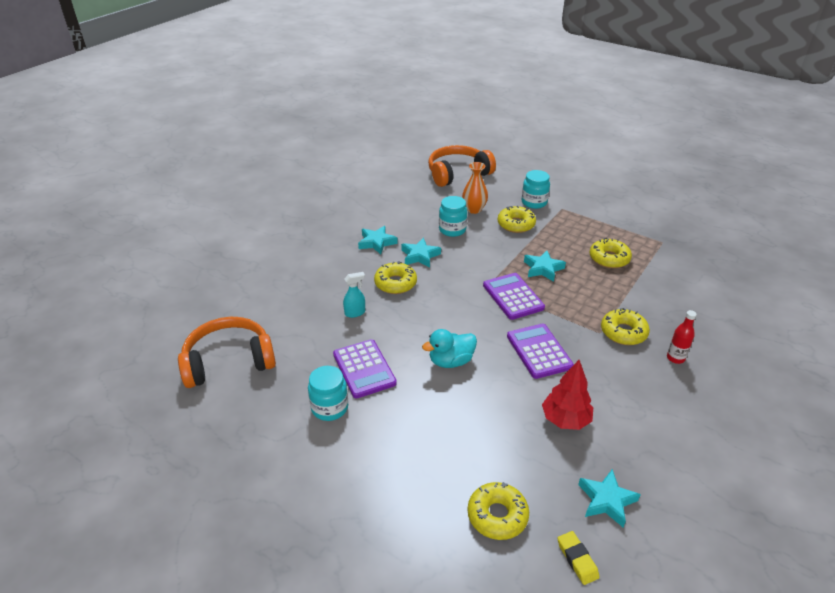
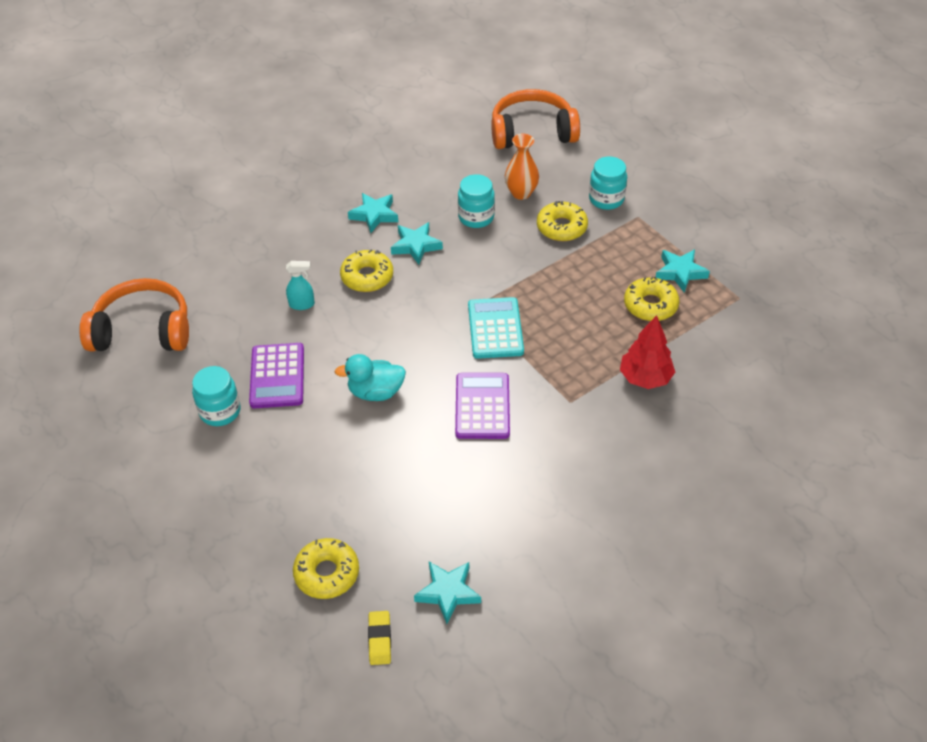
camera: 20 degrees right, 10 degrees up
(513, 296) = (495, 328): purple calculator -> turquoise calculator
(543, 269) = (556, 299): turquoise star -> turquoise star (680, 272)
(565, 420) = (461, 495): red tree -> red tree (645, 378)
(623, 332) = (599, 409): yellow donut -> none
(675, 358) = (640, 458): red bottle -> none

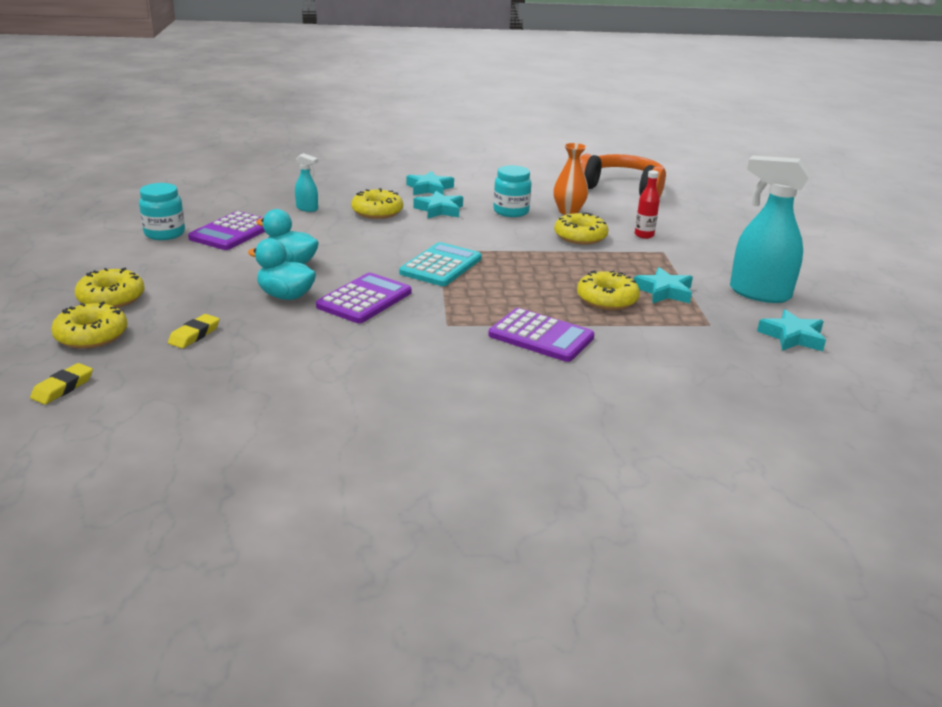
camera: 30 degrees right, 20 degrees down
(143, 331) = (180, 186): orange headphones -> none
(285, 521) = (111, 298): none -> yellow donut
(404, 524) = (194, 335): none -> yellow eraser
(419, 437) = (285, 296): none -> turquoise duck
(448, 593) = (162, 386): turquoise star -> turquoise star (792, 337)
(606, 199) = (644, 235): turquoise jar -> red bottle
(645, 378) = (541, 336): red tree -> purple calculator
(742, 239) = (758, 293): none -> turquoise spray bottle

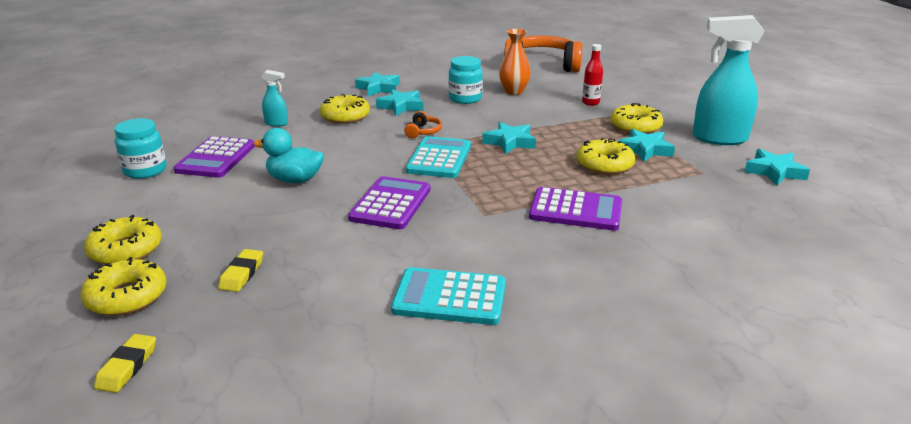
camera: 15 degrees left, 0 degrees up
(285, 296) = (311, 214): turquoise duck -> none
(361, 388) = (449, 297): none -> turquoise calculator
(443, 238) = (423, 132): none -> orange headphones
(524, 261) = (510, 142): none -> turquoise star
(580, 237) = (540, 112): yellow donut -> yellow donut (635, 127)

